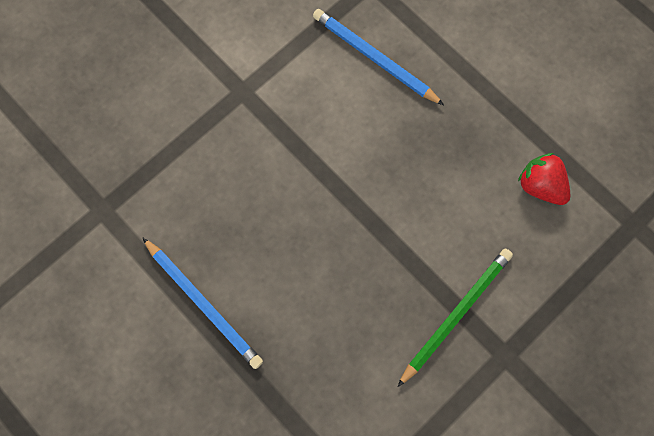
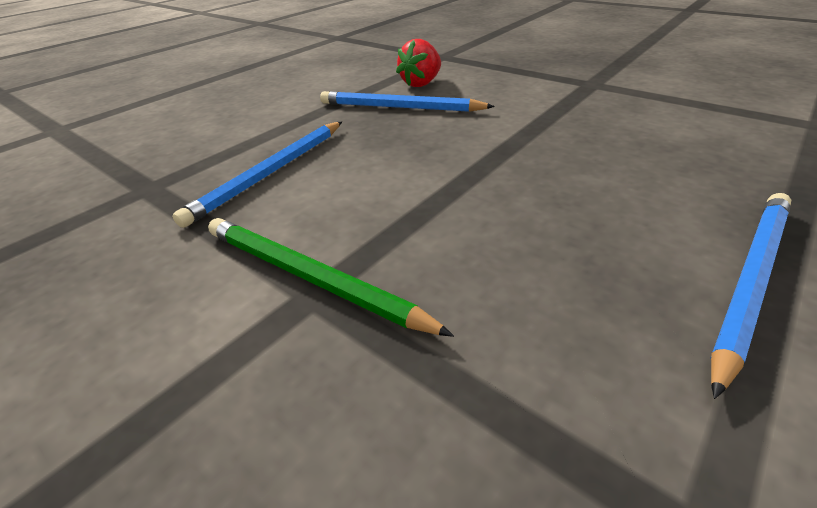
camera: 95 degrees left, 35 degrees down
(456, 314) = (573, 103): green pencil -> green pencil (310, 278)
(479, 158) = (400, 107): none -> blue pencil

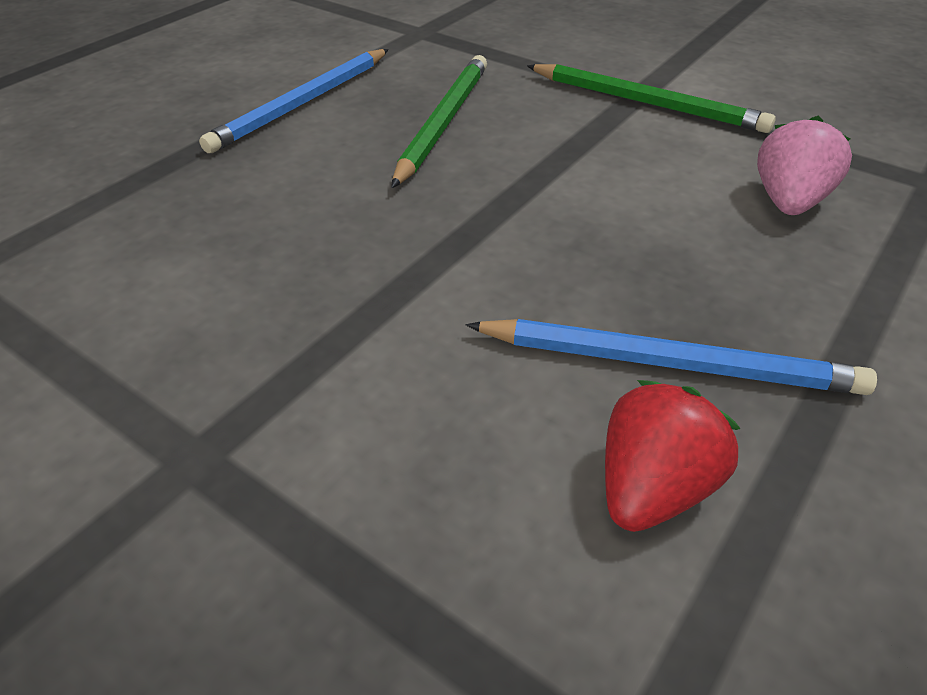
camera: 175 degrees right, 5 degrees up
(271, 173) = (789, 202): blue pencil -> pink strawberry
(551, 248) = (443, 122): none -> green pencil

